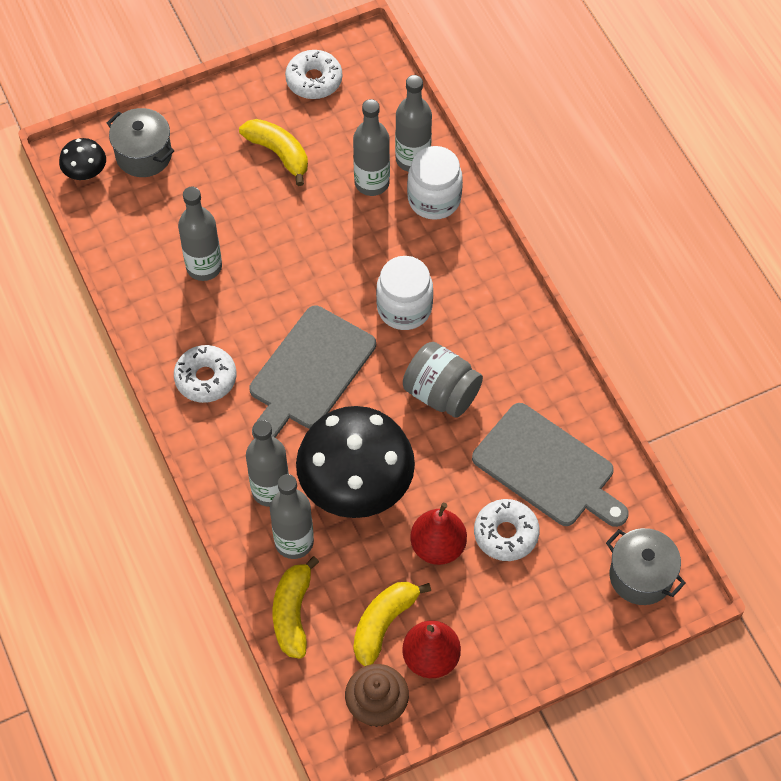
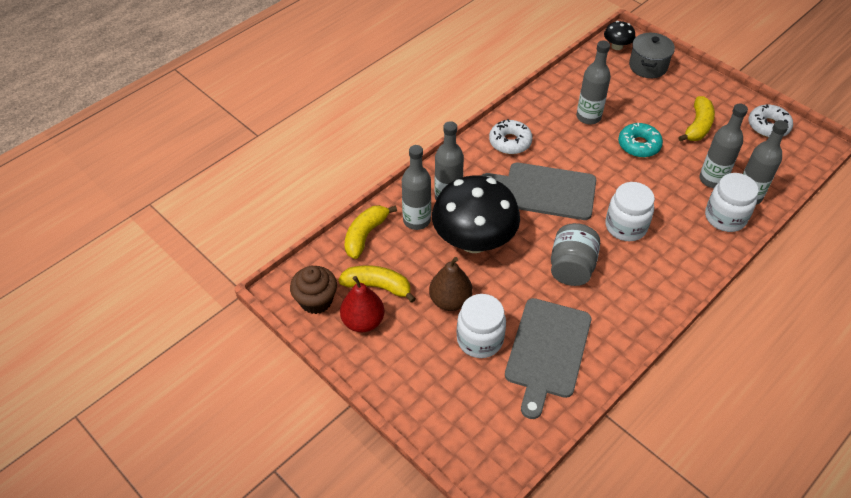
camera: 70 degrees right, 10 degrees down
(280, 233) = (639, 145): none -> turquoise donut
(293, 613) = (365, 235): yellow banana -> yellow banana turned 45 degrees counterclockwise
(438, 546) = (450, 301): red pear -> brown pear
(506, 534) = (479, 340): white donut -> white jar
(641, 576) = (487, 443): grey pot -> none

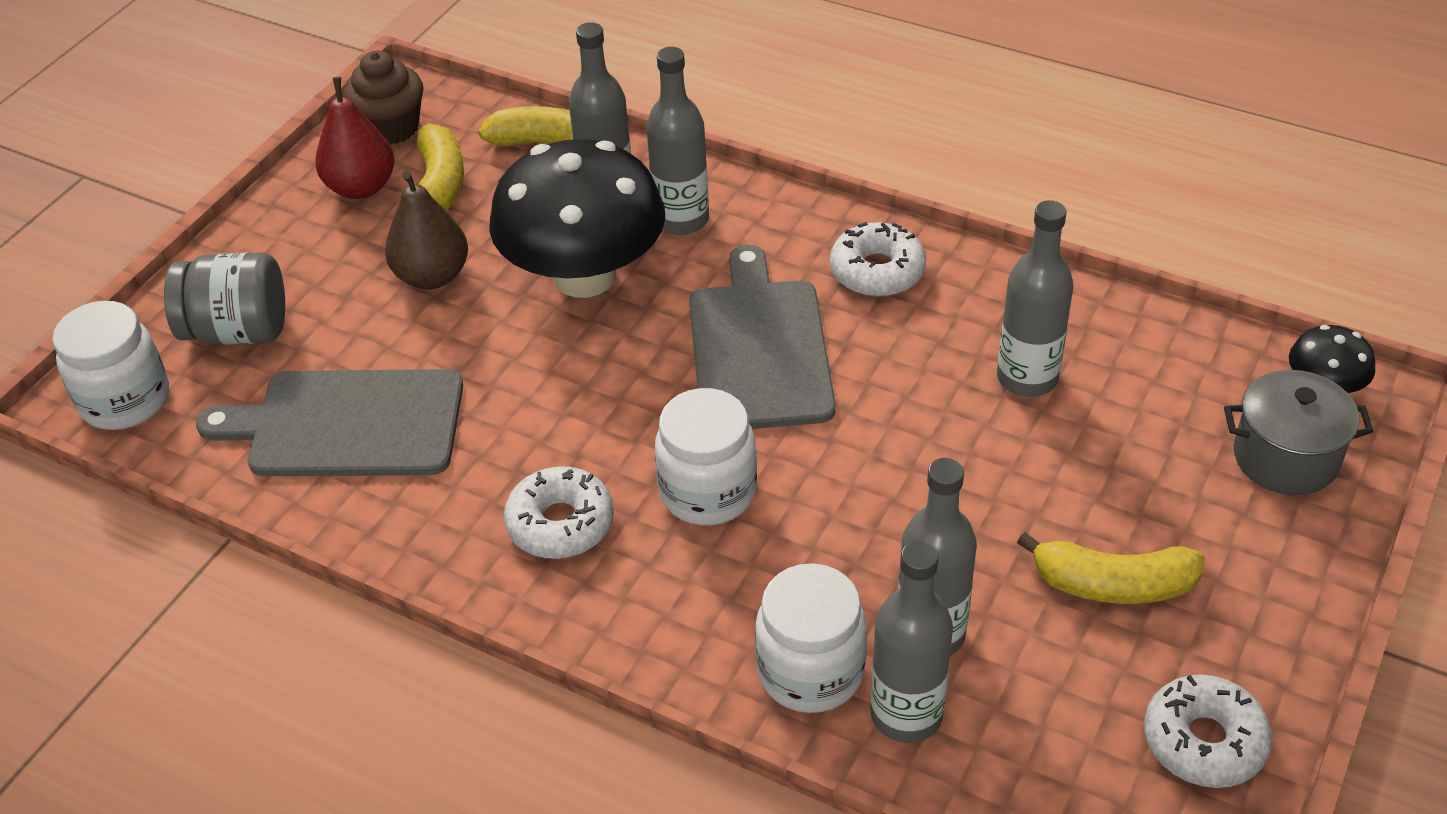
camera: 75 degrees right, 5 degrees down
(479, 340) = (354, 331): white jar -> white jar (125, 400)
(571, 267) = (563, 424): grey jar -> grey jar (238, 331)
(632, 279) = (560, 523): none -> white donut
(639, 145) = (980, 479): turquoise donut -> none

